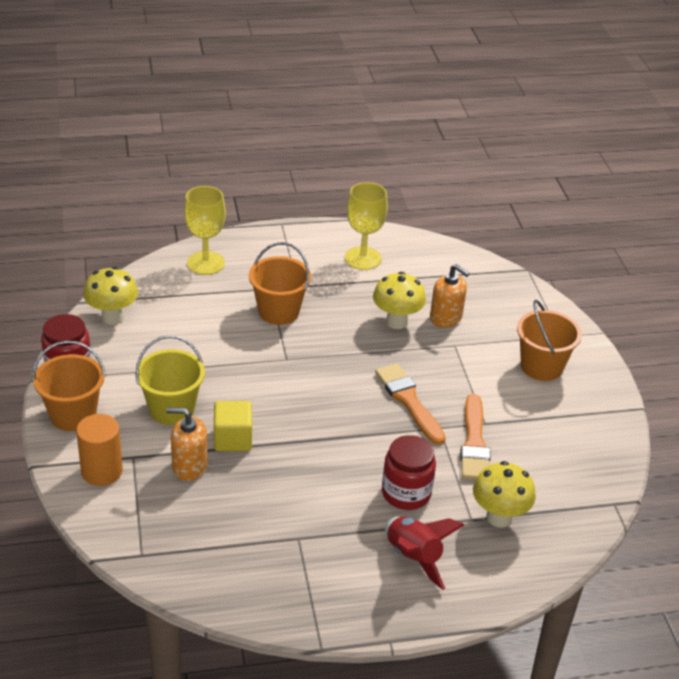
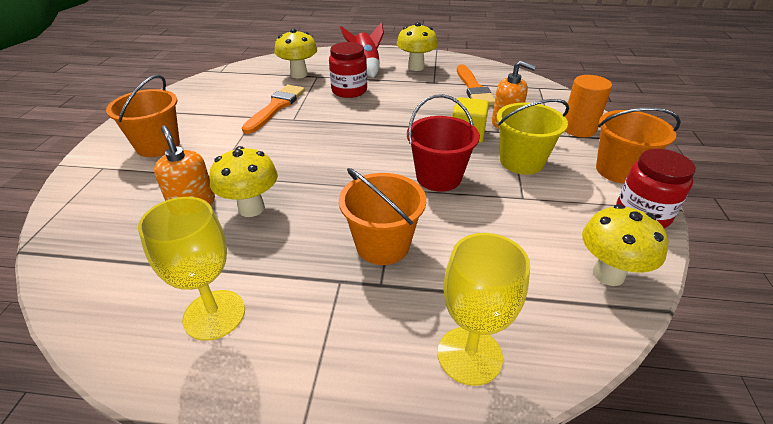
camera: 160 degrees left, 0 degrees up
(251, 376) = (438, 177): none -> red bucket
(337, 574) = (416, 67): none -> yellow mushroom
(409, 401) = (302, 138): orange brush -> orange brush (474, 88)

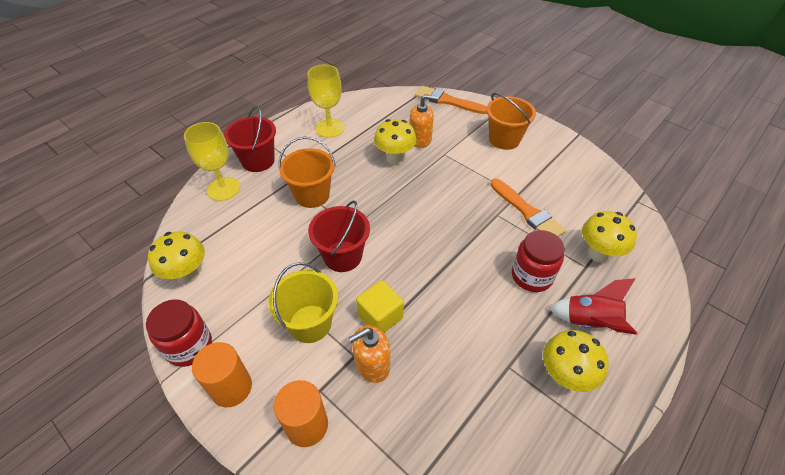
camera: 125 degrees right, 10 degrees up
(370, 358) = (258, 161): none -> red bucket
(474, 88) = (464, 397): orange brush -> orange brush (447, 101)
(619, 170) = (231, 387): orange bucket -> orange cylinder

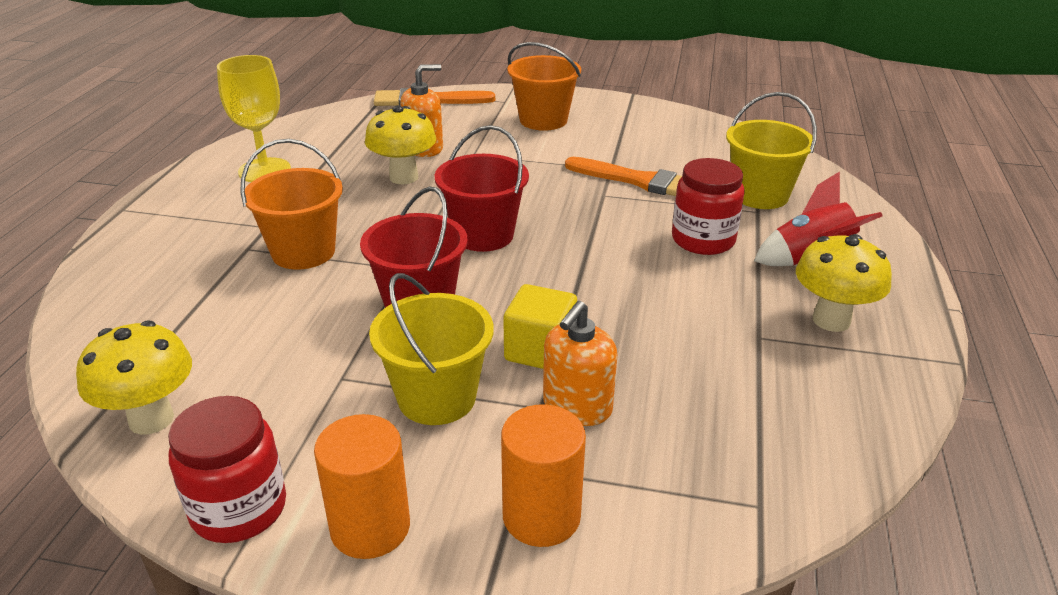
camera: 30 degrees left, 15 degrees down
(223, 189) = (127, 290): yellow goblet -> none
(258, 161) = (166, 239): red bucket -> red bucket (483, 235)
(598, 254) = (760, 195): yellow mushroom -> yellow bucket

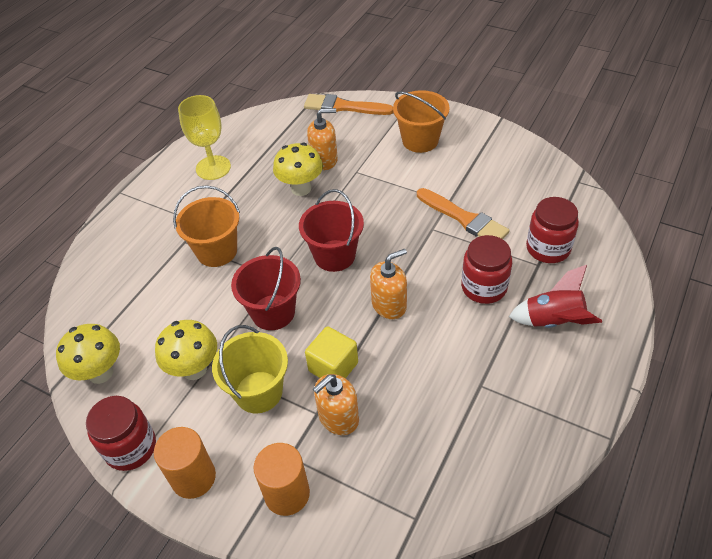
camera: 20 degrees right, 15 degrees up
(586, 274) = (389, 305): none -> orange soap dispenser
(760, 195) = (548, 248): yellow bucket -> red jar
(831, 320) = (538, 381): yellow mushroom -> yellow mushroom (194, 369)

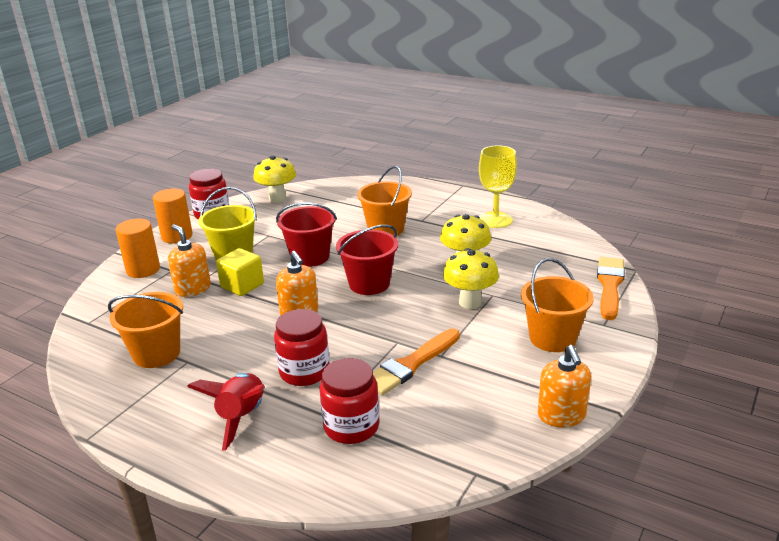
camera: 90 degrees right, 20 degrees down
(194, 369) = (266, 230): yellow mushroom -> yellow mushroom (470, 302)
(324, 160) = (511, 275): orange soap dispenser -> orange soap dispenser (561, 415)
(471, 418) = (156, 354): none -> orange bucket

